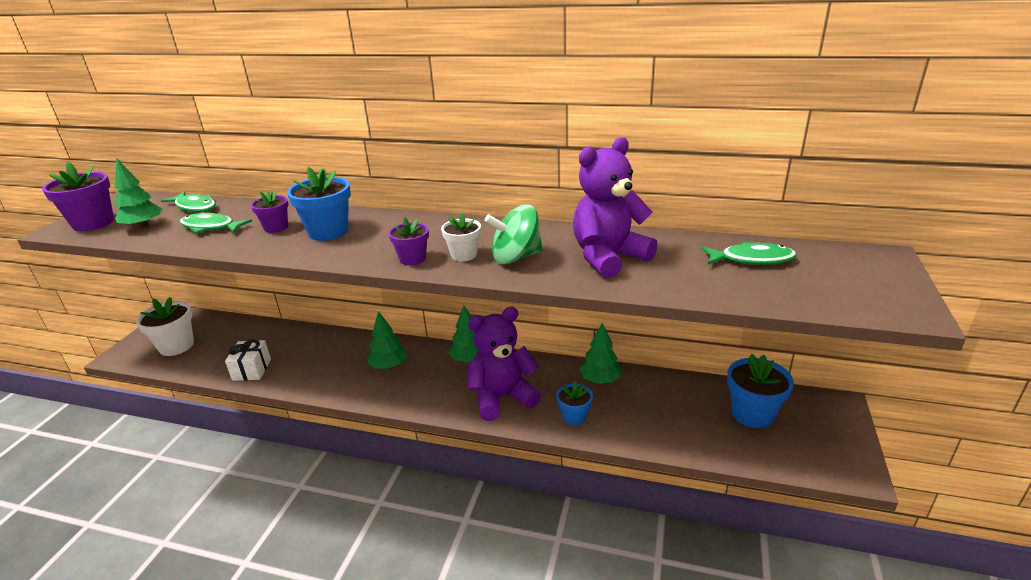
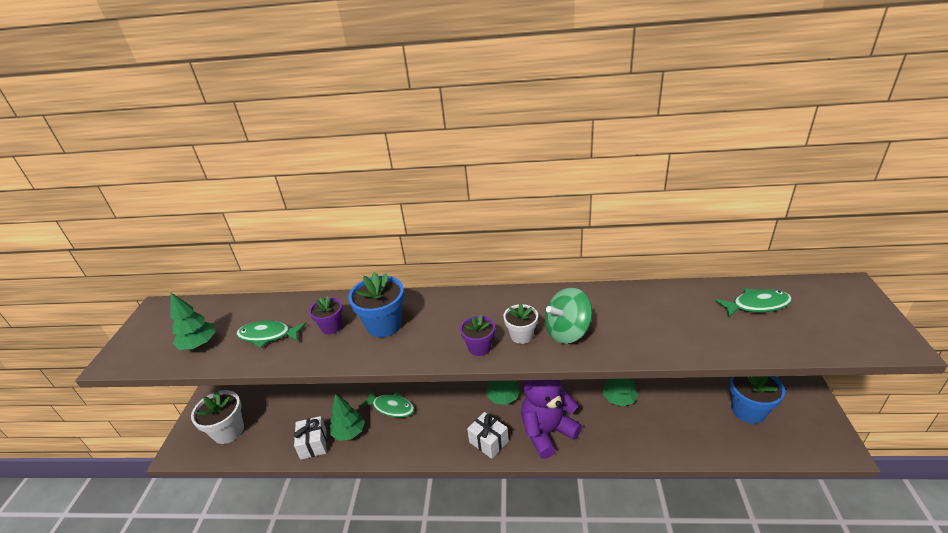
camera: 10 degrees left, 5 degrees up
(93, 223) = (144, 347): purple flower pot -> none
(195, 207) = (236, 311): green fish -> green fish (391, 407)
(388, 366) = (436, 417): green tree -> green tree (349, 432)
(433, 396) = (488, 441): none -> white gift
(574, 416) = (613, 440): blue flower pot -> none
(608, 257) = (644, 320): purple teddy bear -> none

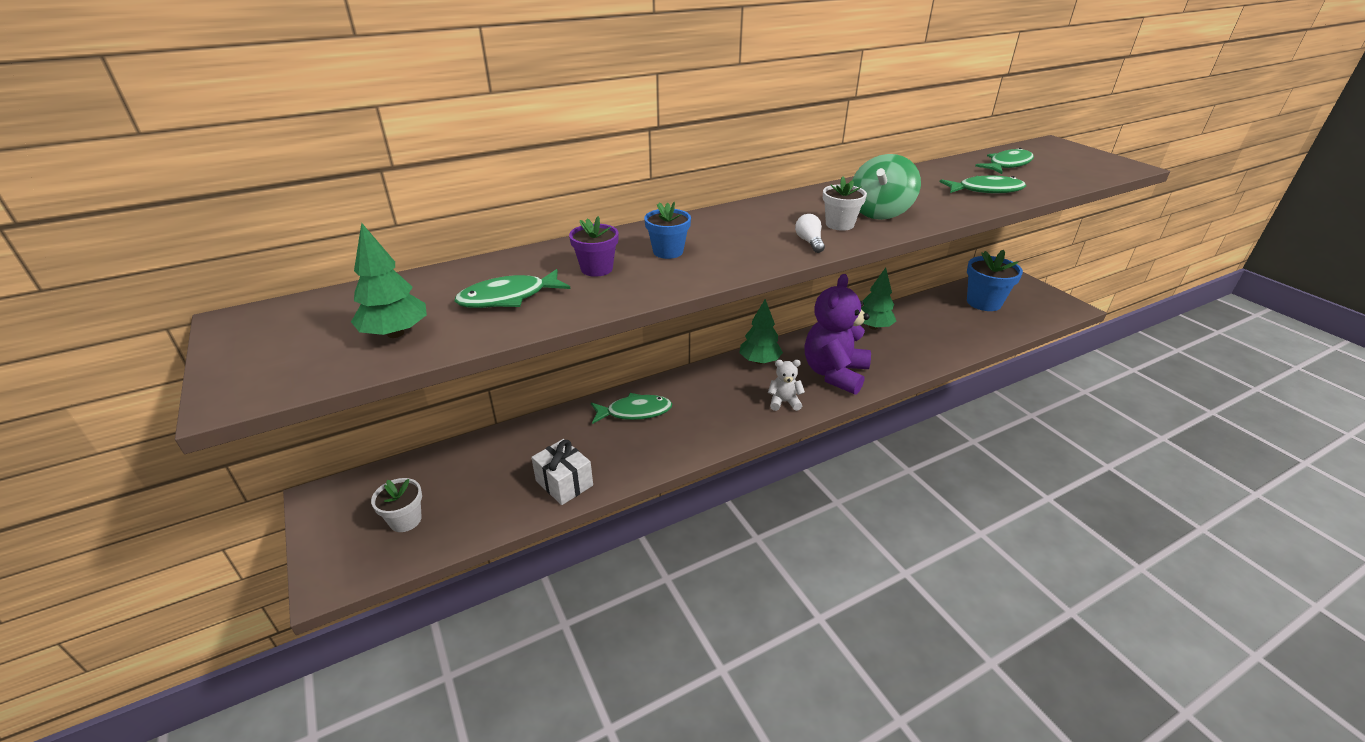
camera: 35 degrees left, 0 degrees up
(228, 431) = (405, 520): white flower pot -> white flower pot, size x0.60
(349, 432) = (603, 453): green tree -> none
(384, 325) = (668, 252): blue flower pot -> blue flower pot, size x0.60
(479, 347) = (809, 242): purple flower pot -> white light bulb
(488, 441) = (784, 402): white gift -> white teddy bear
(692, 333) = (986, 190): none -> green fish

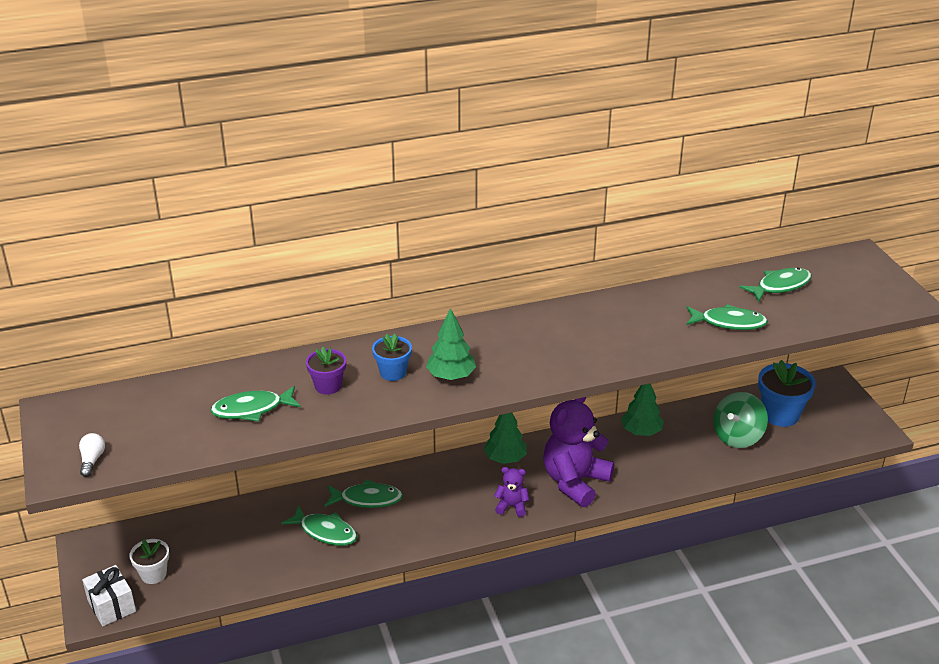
camera: 10 degrees right, 0 degrees up
(395, 333) = (165, 435): green tree -> green tree (451, 376)
(564, 483) = (288, 559): white gift -> white gift (111, 606)
(598, 449) = (325, 532): none -> green fish
(784, 402) = (512, 506): white teddy bear -> purple teddy bear
(809, 242) = (520, 374): white light bulb -> white light bulb (92, 460)
(839, 224) = (558, 355): white flower pot -> none
(880, 212) = (605, 343): green spinning top -> green spinning top (737, 436)

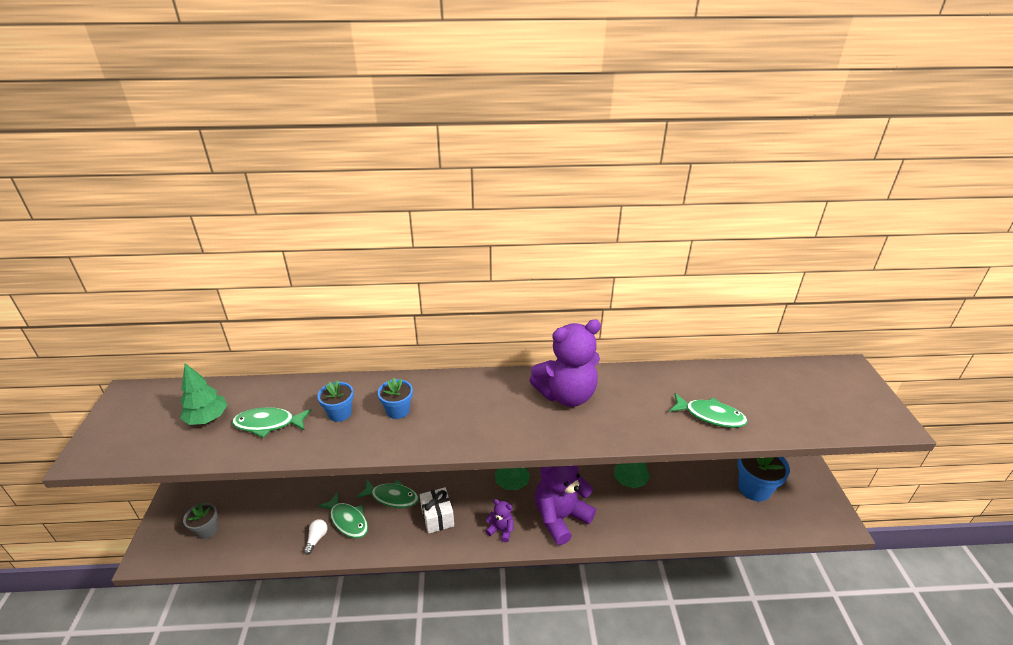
camera: 15 degrees right, 0 degrees up
(92, 460) = (119, 447): white light bulb -> white light bulb (316, 539)
(111, 606) = (162, 552): white gift -> white gift (437, 517)
(153, 574) = (207, 530): white flower pot -> grey flower pot
(328, 386) = (340, 413): purple flower pot -> blue flower pot
(451, 376) = (443, 423): green tree -> green tree (207, 418)
(572, 327) = (566, 395): none -> purple teddy bear
(737, 436) = (711, 502): green spinning top -> none
(780, 286) = (767, 387): green fish -> none

